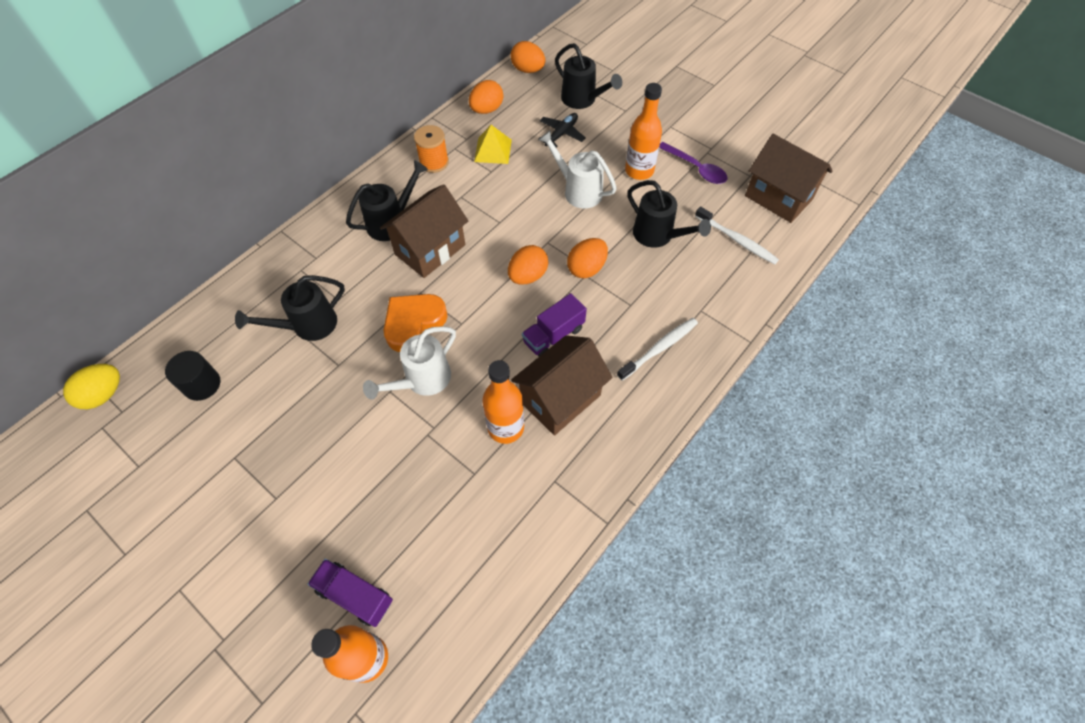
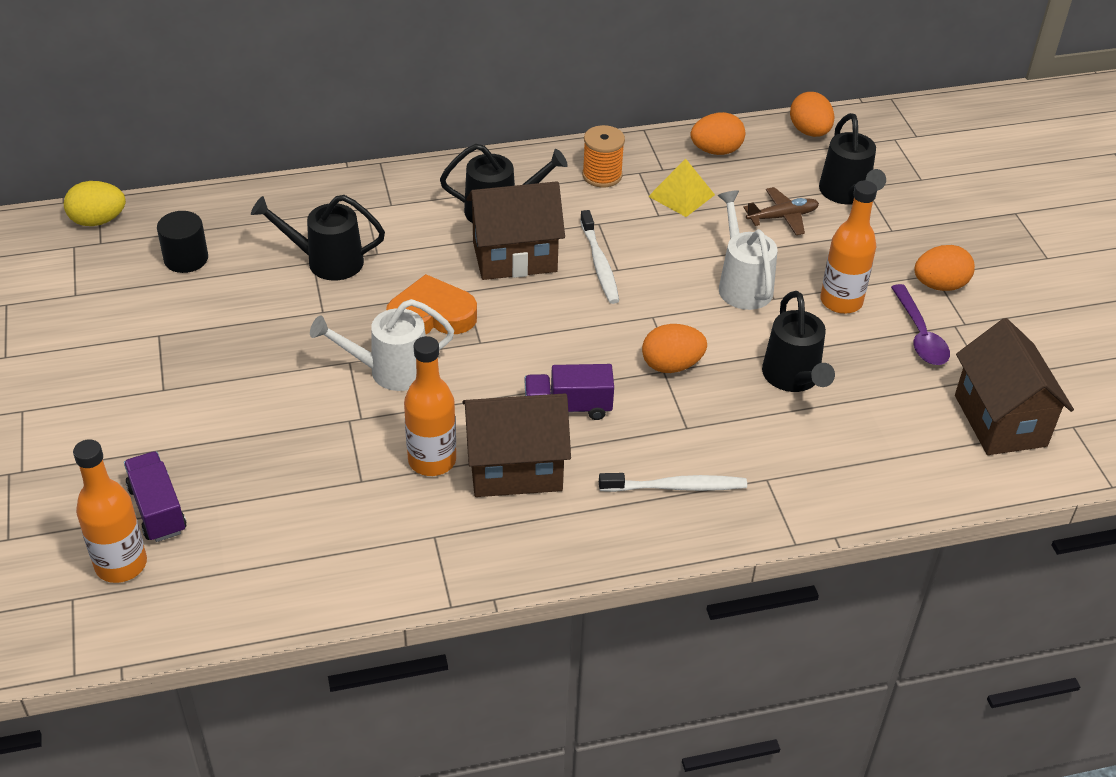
camera: 35 degrees right, 15 degrees down
(528, 276) = (596, 337): orange egg -> orange egg (939, 285)
(561, 134) = (782, 217): black plane -> brown plane
(736, 240) = (892, 435): white toothbrush -> white toothbrush (599, 263)

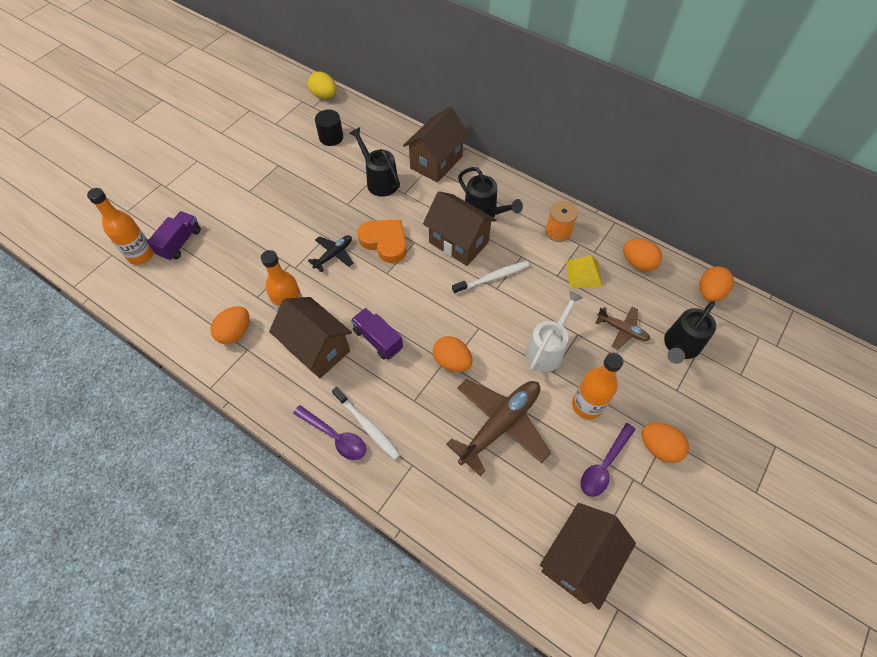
camera: 50 degrees right, 15 degrees up
(367, 198) = (436, 162): none -> brown house
(389, 371) = (334, 255): white watering can -> black plane
(393, 533) = (235, 332): none -> orange egg
(599, 263) = (492, 278): white toothbrush -> white toothbrush turned 150 degrees counterclockwise
(659, 524) = (335, 436): none -> purple spoon
(793, 379) = (500, 425): black watering can -> brown plane

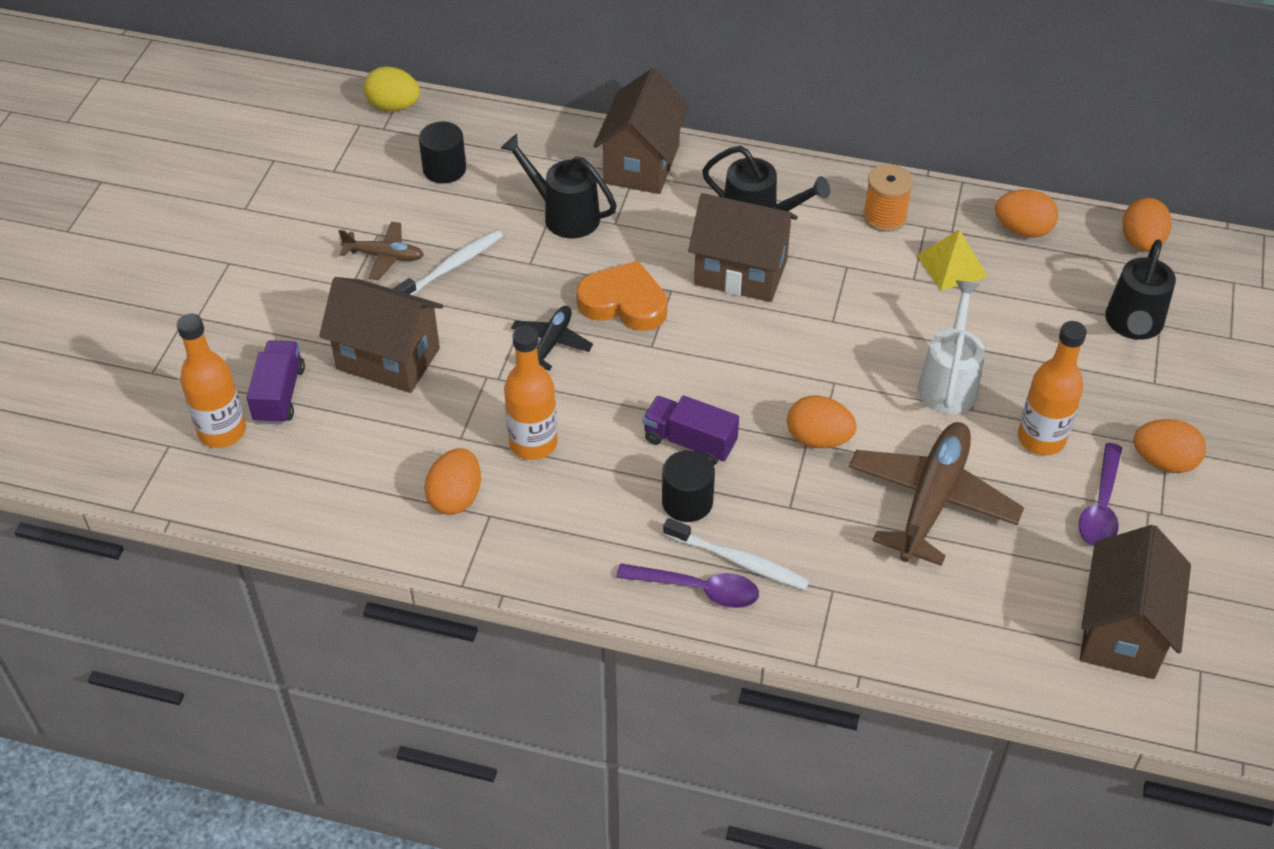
camera: 20 degrees left, 10 degrees down
(317, 349) = (602, 481): brown house -> brown house (388, 359)
(357, 377) = (687, 502): none -> black cylinder
(492, 278) = (818, 308): white toothbrush -> white toothbrush (451, 267)
(622, 330) = (1043, 326): brown plane -> brown plane (384, 256)

